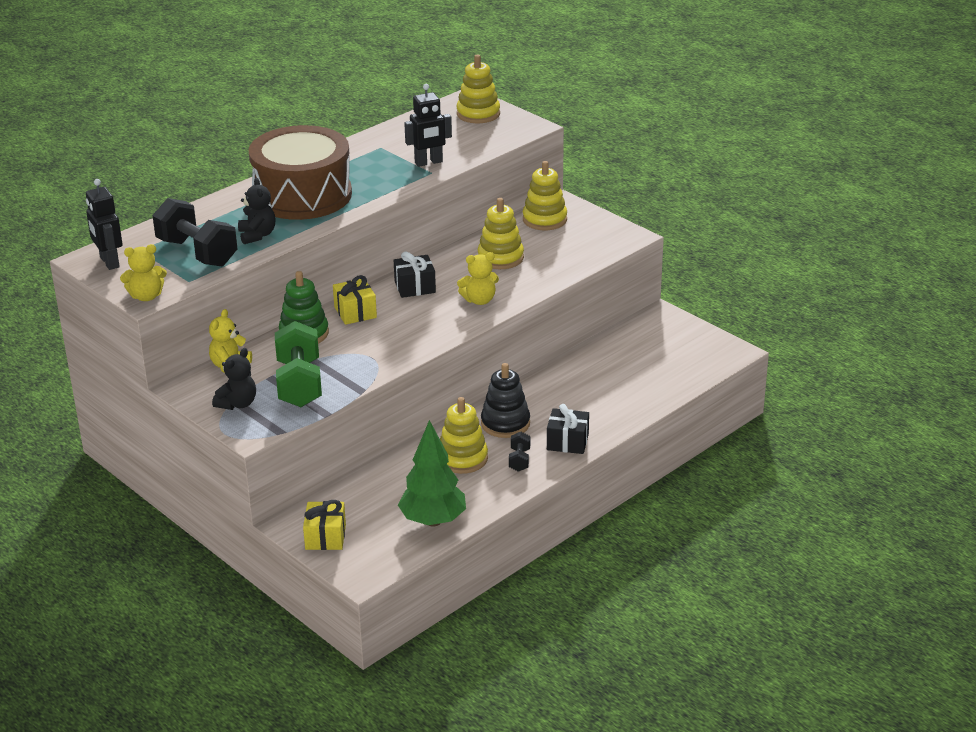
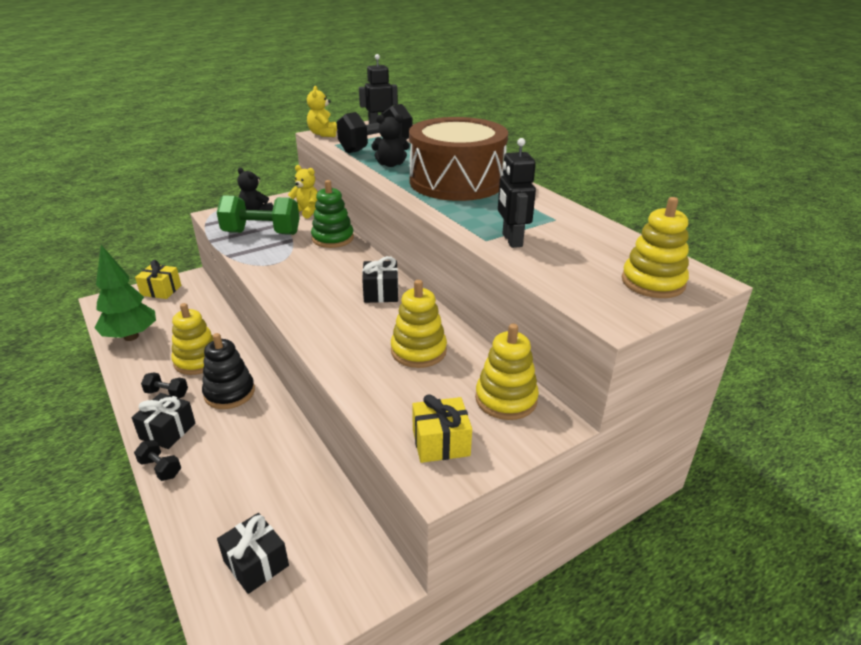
camera: 100 degrees right, 0 degrees up
(355, 312) = (352, 261): yellow gift -> yellow gift (441, 442)
(479, 300) = (334, 326): yellow teddy bear -> none
(610, 430) = (160, 468): none -> black dumbbell
(671, 362) = (256, 563): none -> black gift

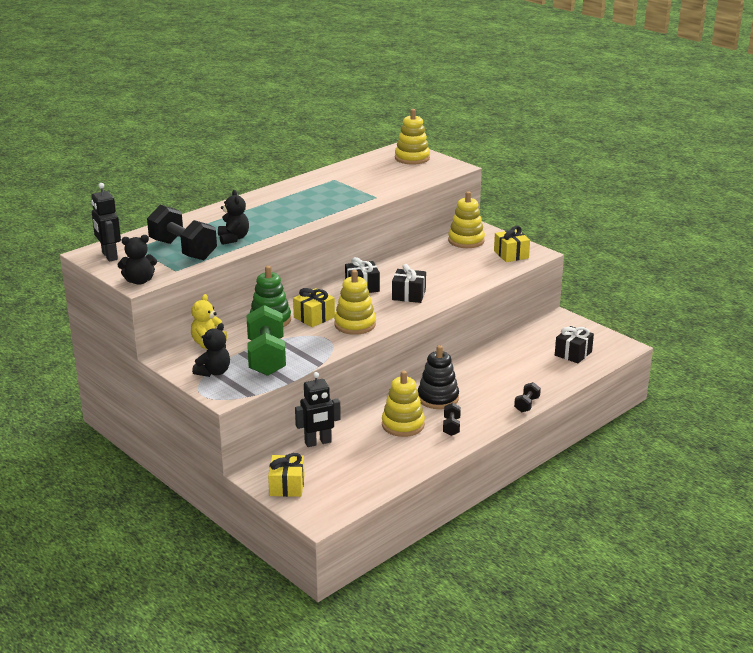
camera: 100 degrees left, 5 degrees down
(131, 336) = (379, 474): green tree -> none
(167, 431) = (491, 413): black gift -> black gift (408, 295)
(323, 134) = (139, 281): yellow teddy bear -> black teddy bear
(324, 259) = (314, 317): none -> yellow gift
(418, 351) = (432, 267): yellow stacking toy -> yellow stacking toy (355, 324)
(456, 182) = (271, 211): brown drum -> none
(511, 240) = (374, 190): black robot -> black robot (318, 442)

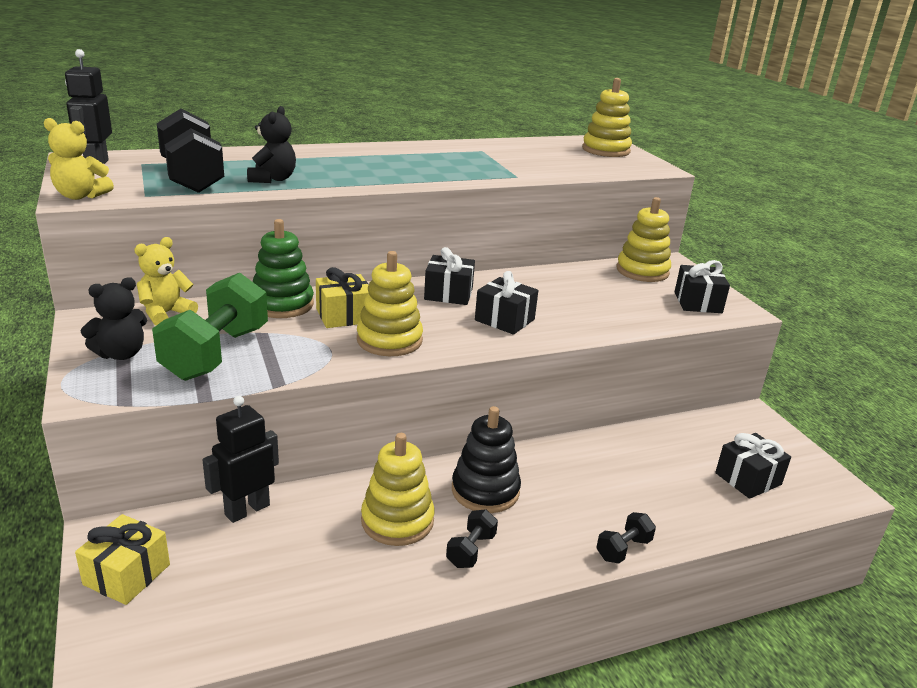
camera: 20 degrees right, 0 degrees up
(139, 281) = (80, 196): black teddy bear -> yellow teddy bear
(318, 442) = (247, 510): black robot -> black robot turned 135 degrees clockwise
(511, 254) = (697, 302): yellow gift -> black gift

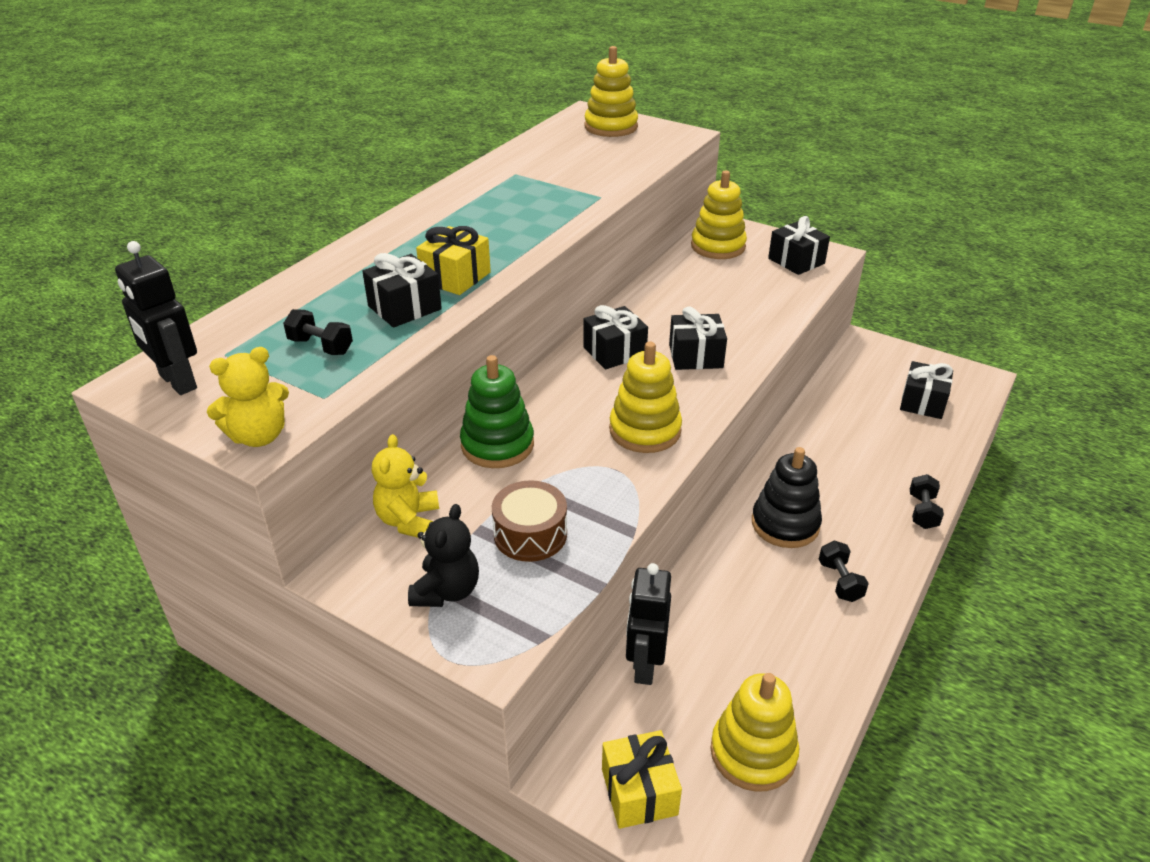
camera: 35 degrees left, 10 degrees up
(192, 177) = (321, 346): black dumbbell -> black dumbbell, size x0.46
(216, 353) = (530, 534): green dumbbell -> brown drum
(273, 179) = (404, 308): black teddy bear -> black gift
(344, 316) = (569, 426): yellow gift -> yellow gift (455, 277)
(397, 521) = (762, 593): yellow stacking toy -> yellow stacking toy (753, 753)

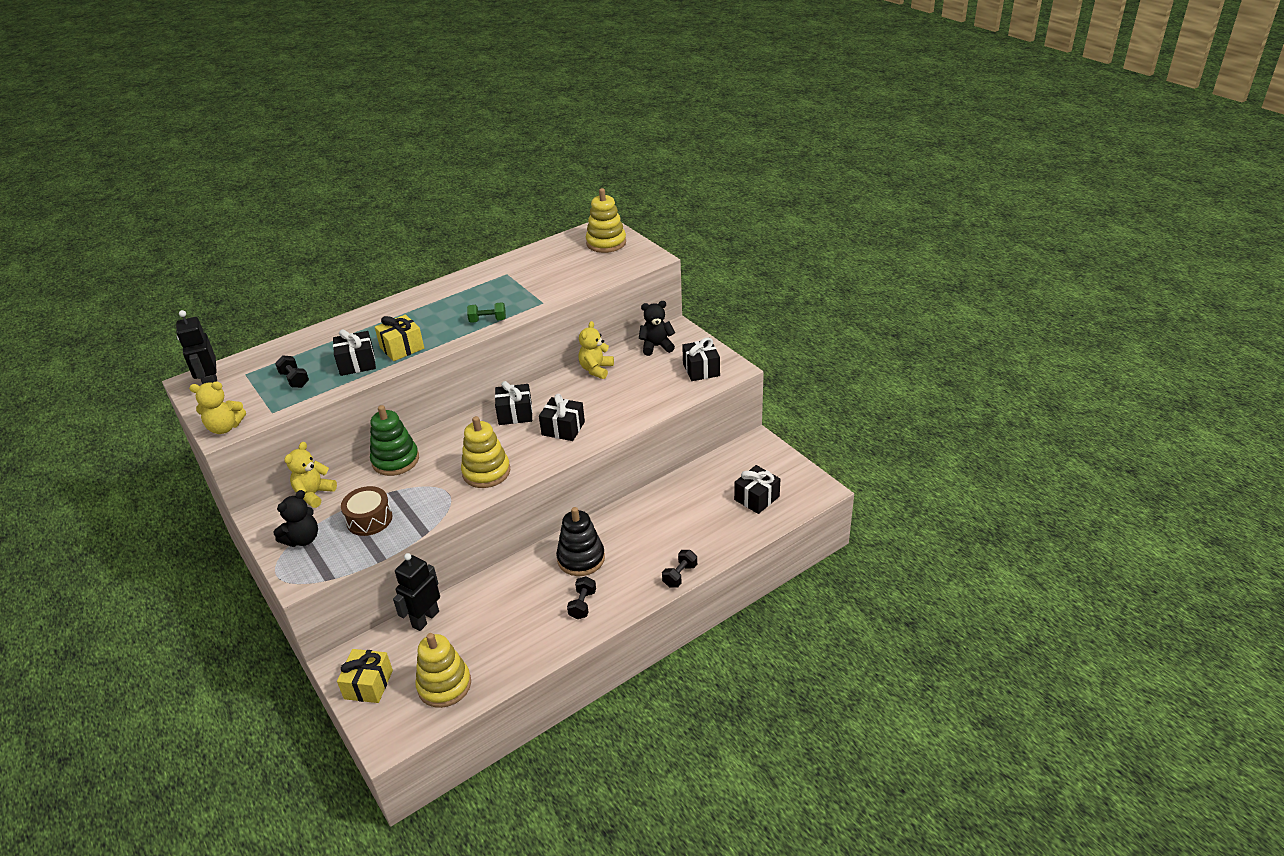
camera: 25 degrees right, 0 degrees up
(547, 226) = (488, 320): none -> green dumbbell
(669, 283) = (596, 369): none -> yellow teddy bear
(718, 246) = (656, 346): yellow stacking toy -> black teddy bear

